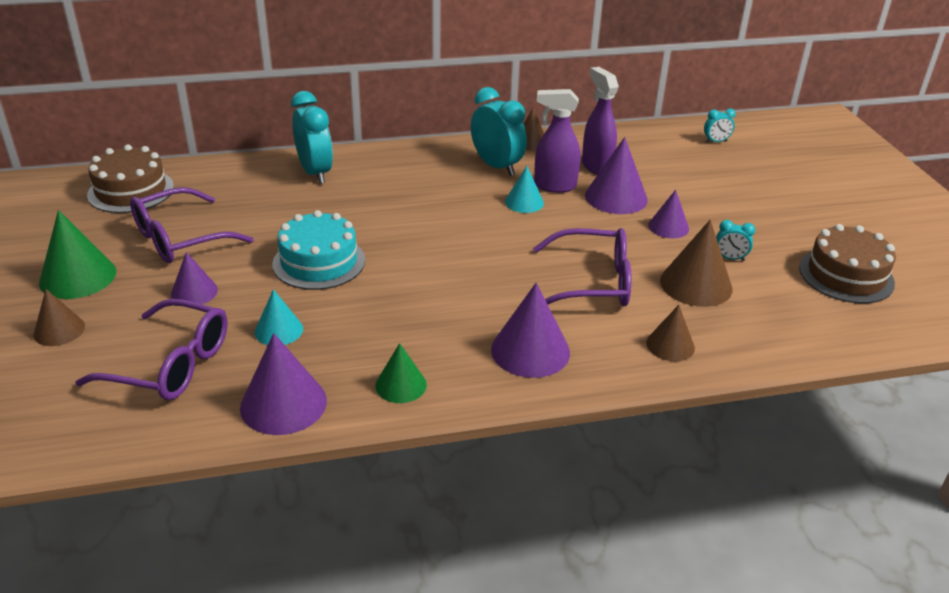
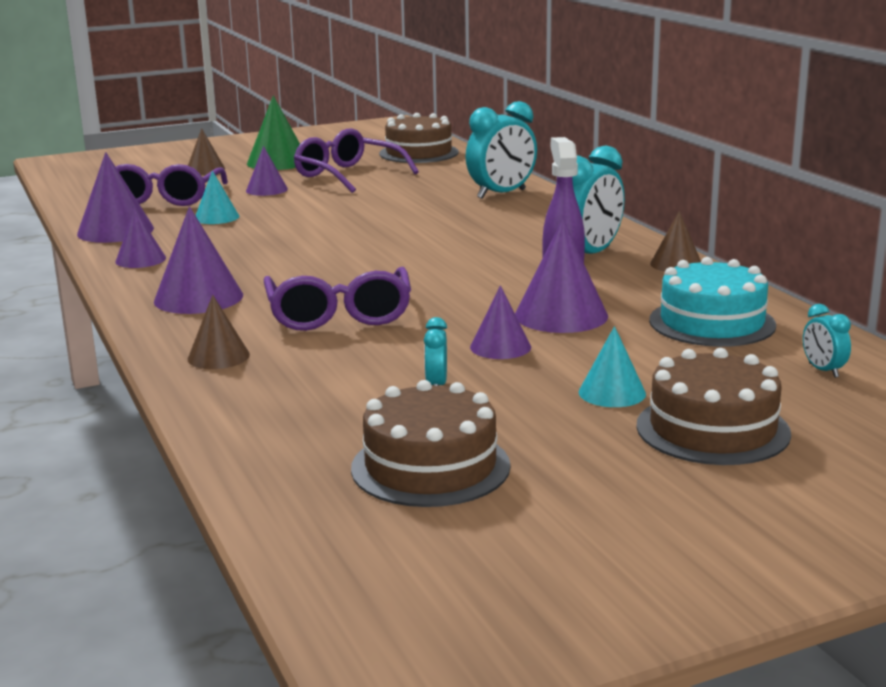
camera: 80 degrees right, 15 degrees down
(319, 262) = (330, 215): turquoise cake -> turquoise cake (712, 322)
(401, 385) = (140, 259): green cone -> purple cone
(524, 202) = (507, 273): turquoise cone -> turquoise cone (612, 393)
(596, 166) = (642, 300): purple spray bottle -> none
(696, 284) = (358, 366): brown cone -> none
(791, 186) = (712, 429): none -> brown cake

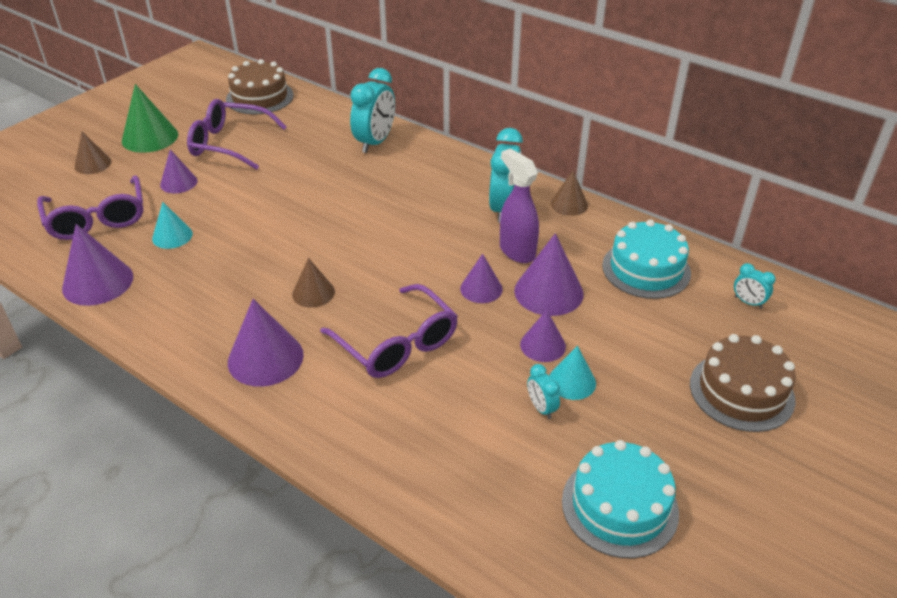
camera: 30 degrees left, 20 degrees up
(140, 259) = (163, 319): purple cone -> purple cone (481, 288)
(218, 356) = (356, 432): brown cone -> brown cone (313, 293)
(430, 467) = (619, 506): brown cake -> turquoise cake
(612, 393) = (654, 373): turquoise cone -> turquoise cone (572, 381)

